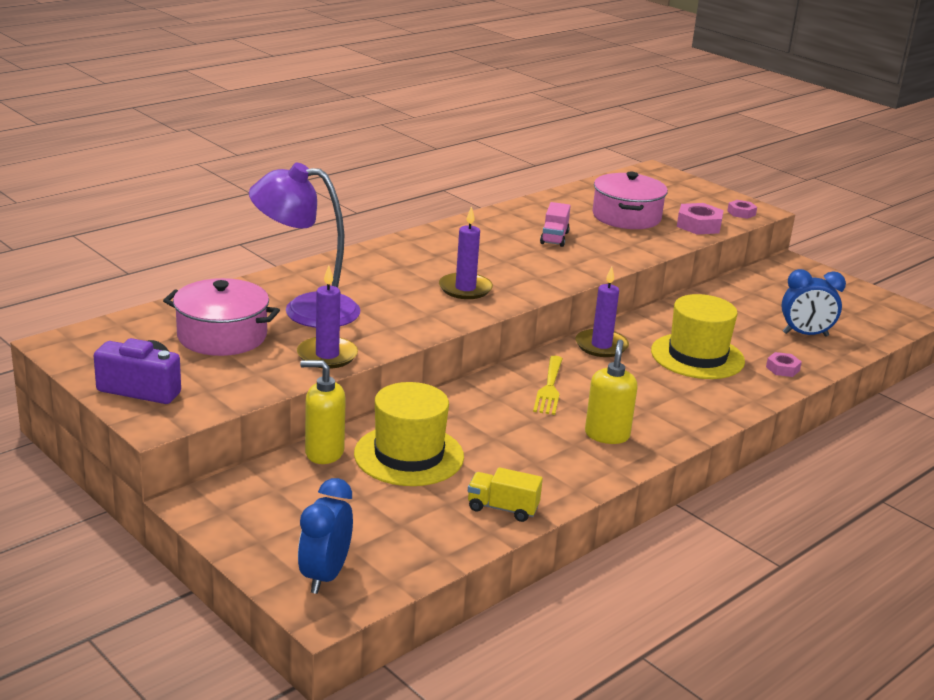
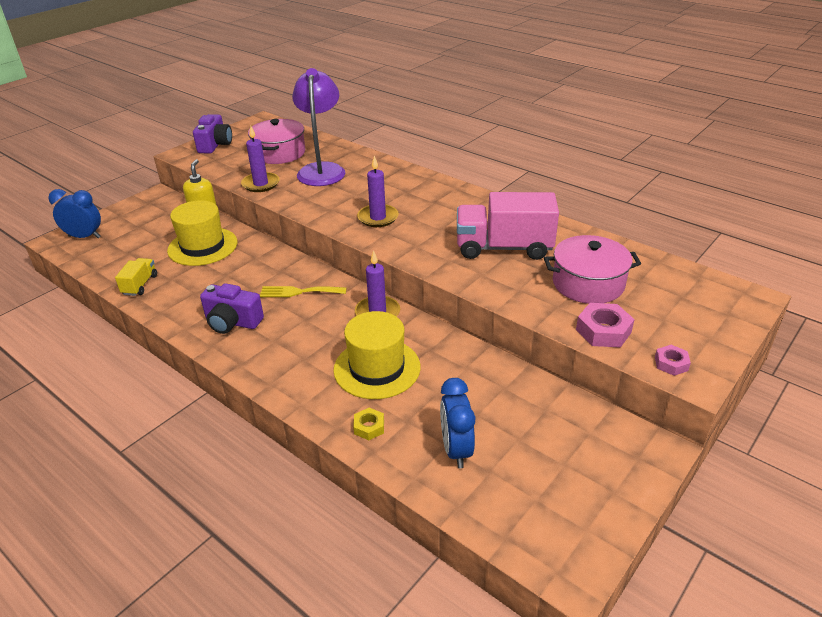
camera: 85 degrees right, 10 degrees up
(554, 238) = (503, 248): pink truck -> pink truck, size x2.07
(607, 435) = (232, 322): yellow soap dispenser -> purple camera
(782, 369) = (369, 427): pink nut -> yellow nut

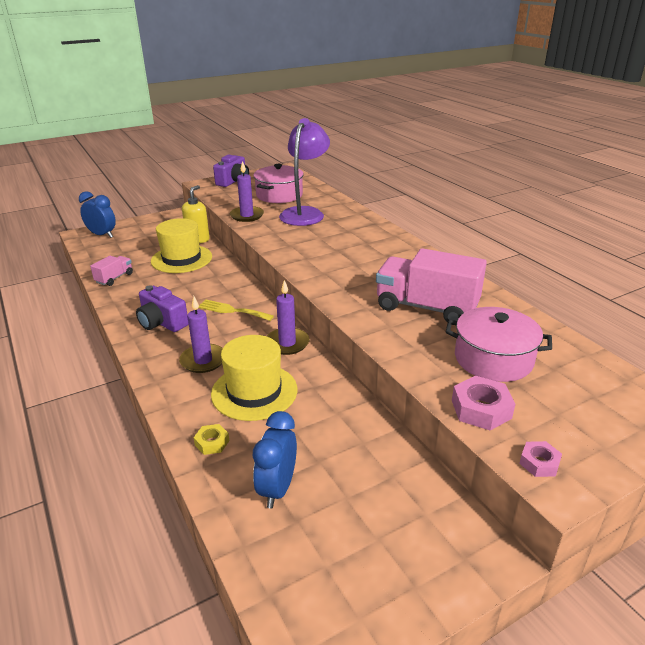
camera: 20 degrees right, 5 degrees down
(140, 285) = (114, 278): yellow truck -> pink truck
(378, 218) = (325, 259): purple candle -> purple candle (203, 360)

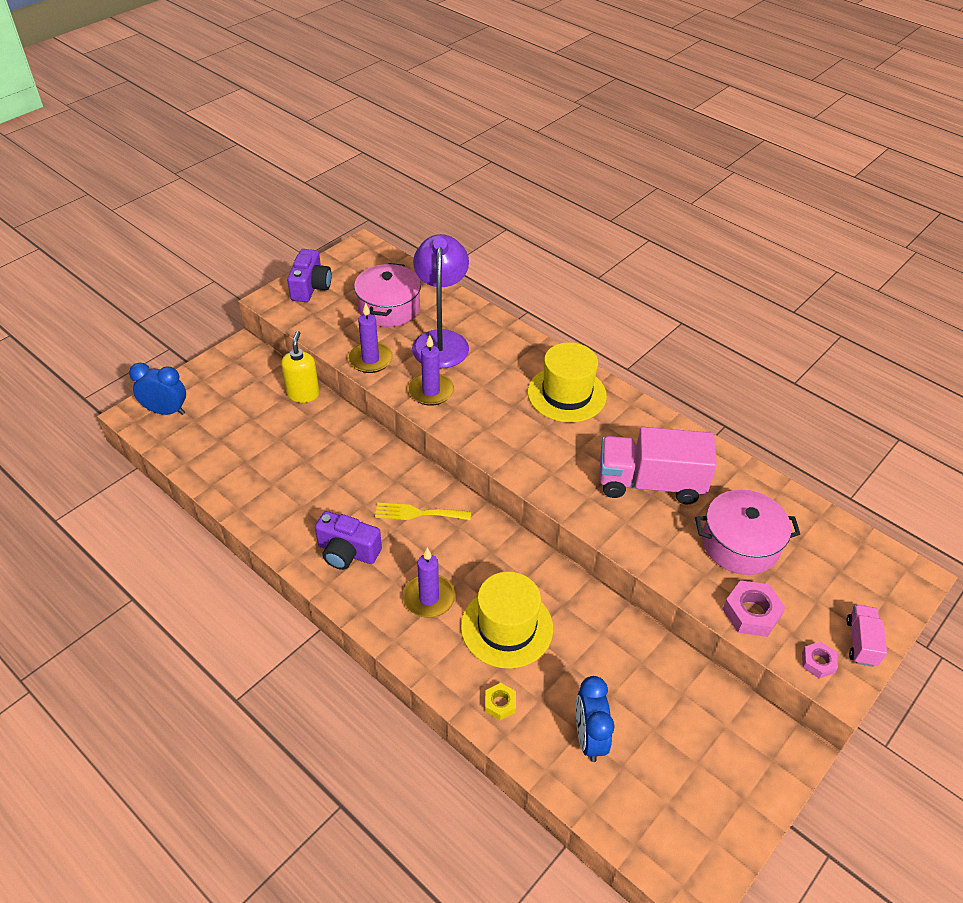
camera: 20 degrees left, 15 degrees up
(114, 278) = (239, 490): pink truck -> pink truck (861, 642)
(181, 259) = (304, 436): yellow hat -> yellow hat (566, 394)
(287, 343) = (506, 549): purple candle -> purple candle (431, 391)

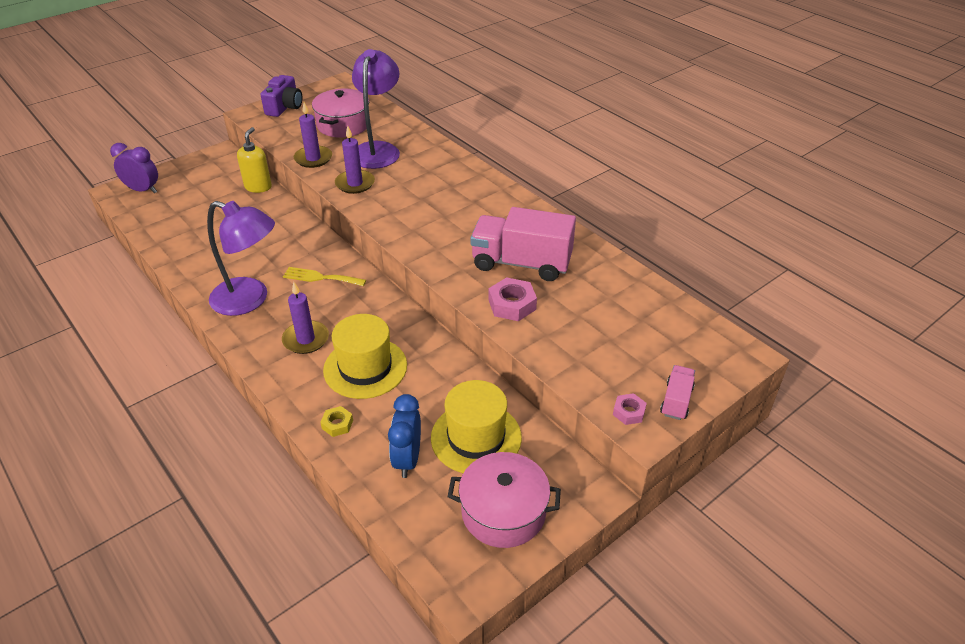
camera: 10 degrees right, 5 degrees down
(166, 411) = (143, 190): blue clock -> purple clock
(347, 552) = (250, 300): purple camera -> purple lamp
(566, 394) = (471, 194): yellow hat -> yellow hat (476, 437)
(740, 544) = (587, 315): pink pot -> pink pot (503, 512)
(751, 613) = (579, 368): pink nut -> pink nut (512, 304)

